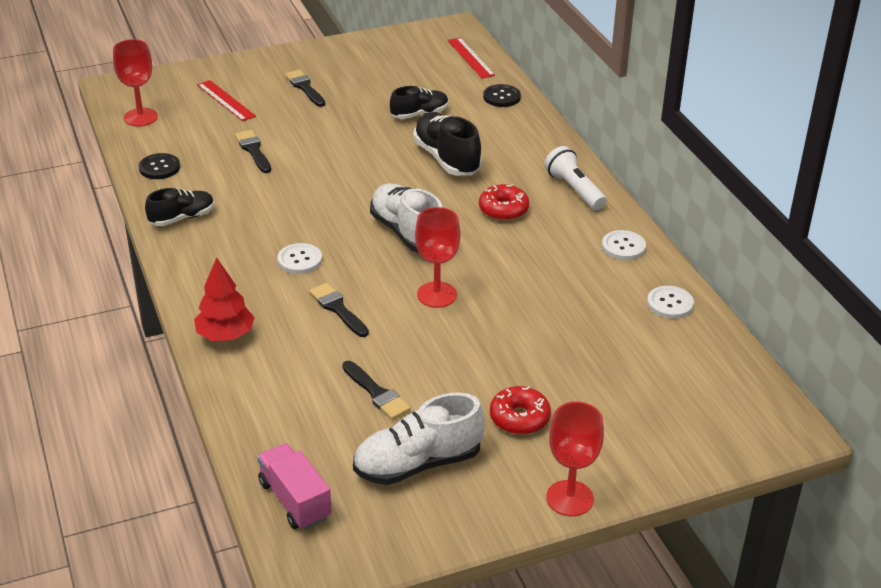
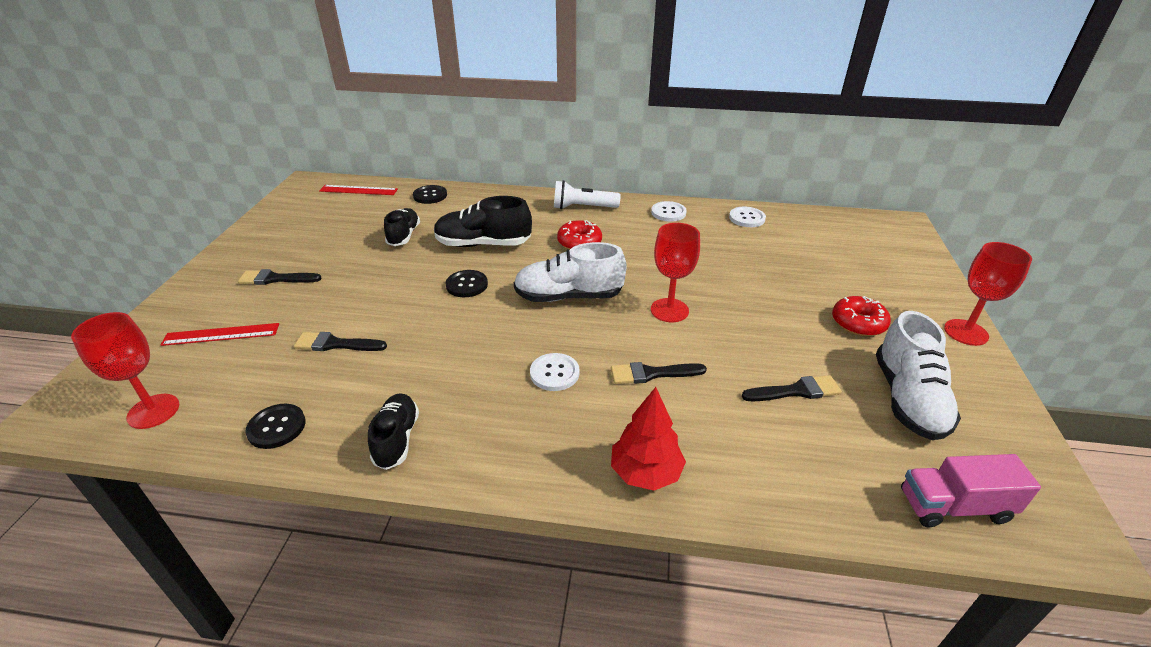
camera: 60 degrees left, 0 degrees up
(377, 175) = (467, 285): none -> black button

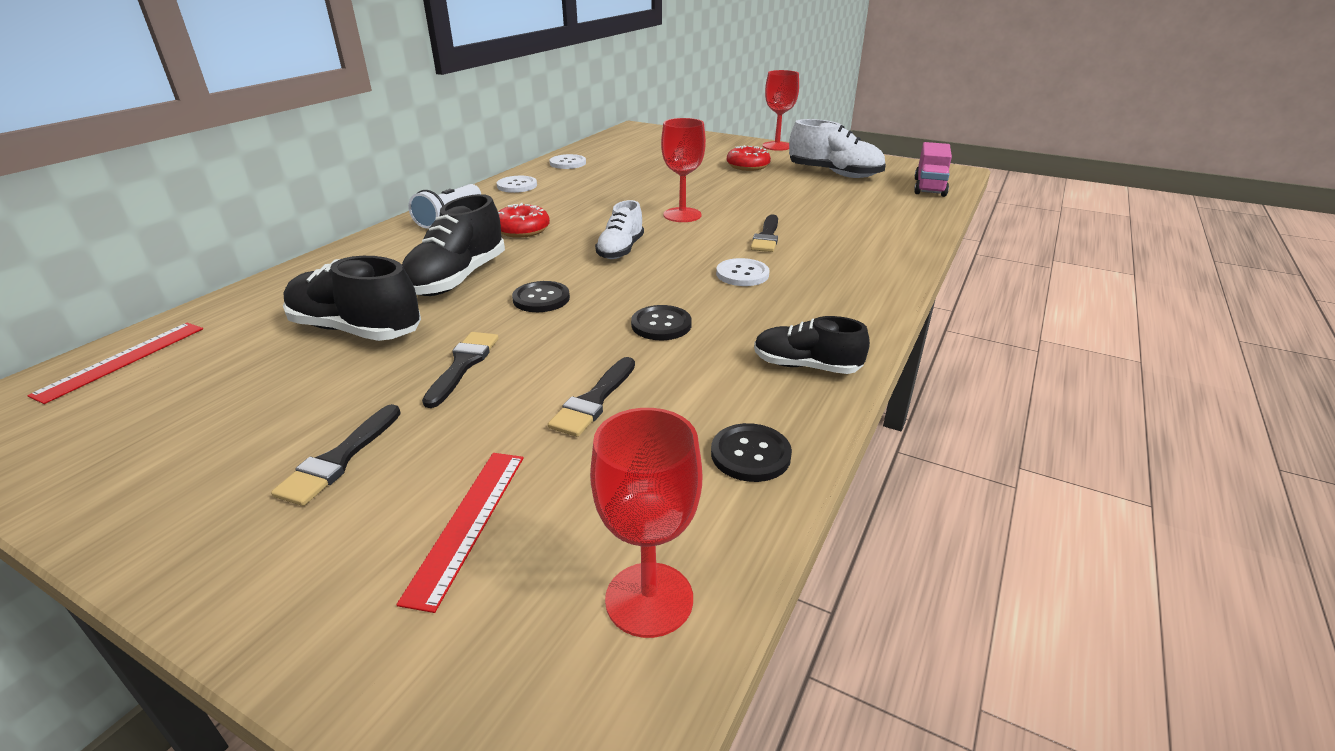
camera: 70 degrees left, 5 degrees down
(404, 236) = (356, 330): black shoe -> black shoe, size x1.57
(430, 195) = (260, 300): black button -> black button (661, 325)
(568, 296) = (620, 250): white shoe -> white shoe, size x0.64
(646, 472) = (883, 259): red tree -> none
(796, 391) = (812, 198): black brush -> black brush (463, 365)

